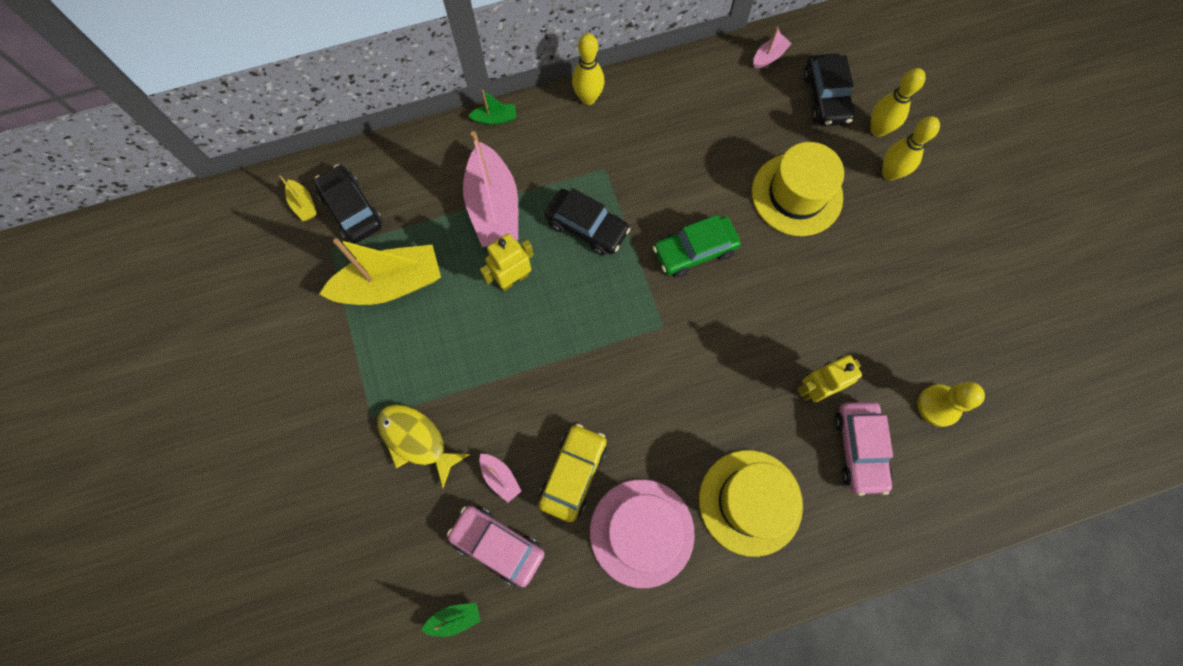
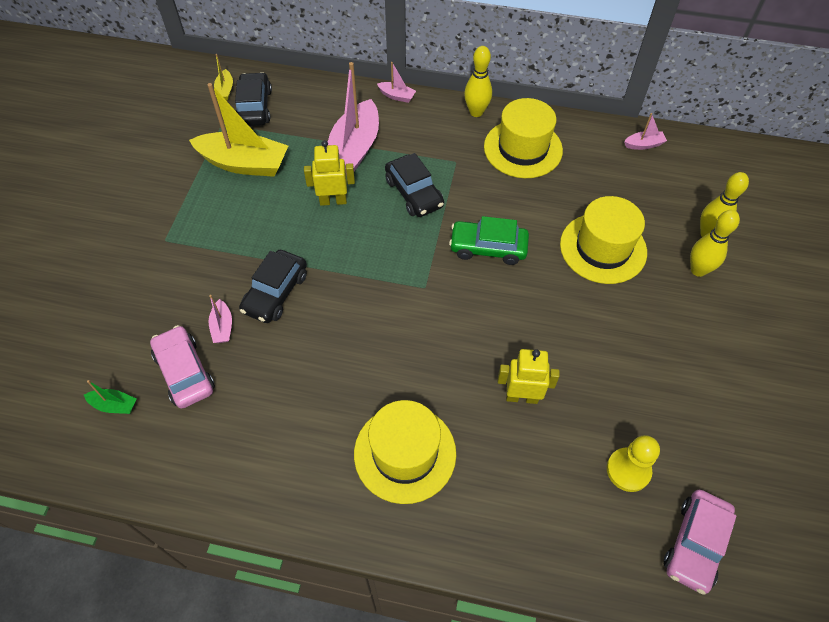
camera: 30 degrees right, 15 degrees down
(416, 440) = (183, 270): yellow fish -> none
(495, 119) = (397, 96): green boat -> pink boat
(573, 473) = (278, 353): yellow car -> none
(641, 532) = (299, 425): pink hat -> none
(660, 119) = (523, 148): none -> yellow hat
(826, 97) = (675, 192): black car -> black car (275, 293)
(859, 449) = (530, 465): pink car -> pink car (695, 544)

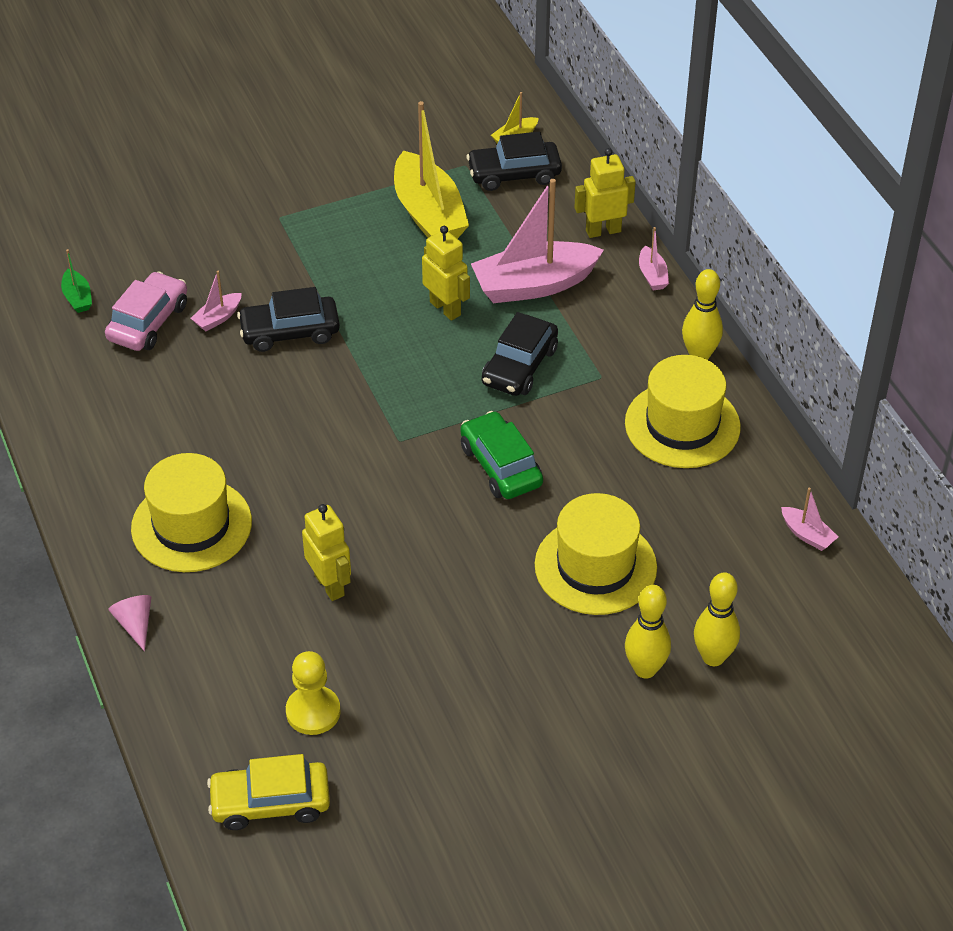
camera: 55 degrees right, 10 degrees down
(254, 107) = (514, 174): black car -> black car turned 150 degrees counterclockwise
(341, 96) = (603, 231): none -> yellow robot
(473, 546) = (135, 624): none -> pink cone
(695, 544) = (270, 803): pink car -> yellow car

